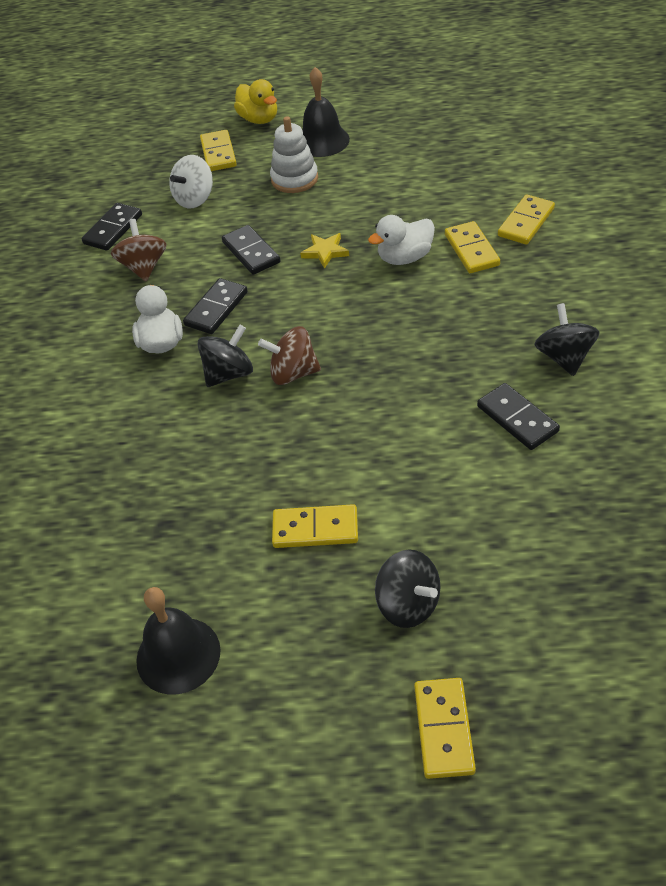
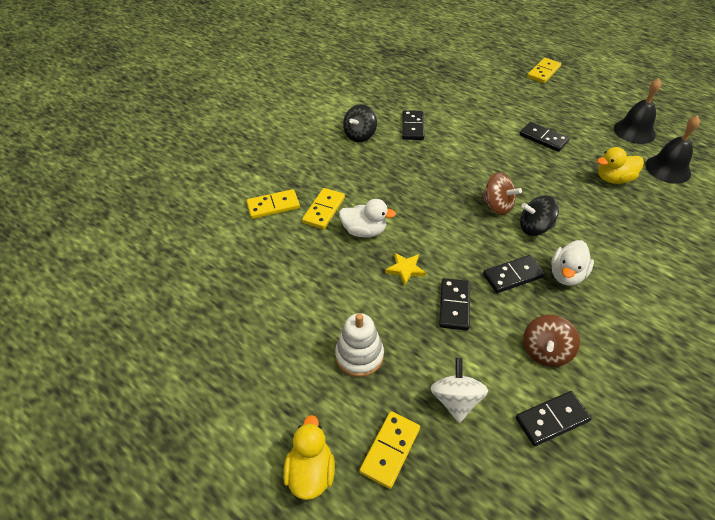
camera: 145 degrees left, 0 degrees up
(168, 515) = (613, 179): none -> yellow duck
(195, 199) = (456, 400): white spinning top -> white spinning top turned 75 degrees counterclockwise
(315, 529) = (543, 138): yellow domino -> black domino
(322, 141) = (294, 384): black bell -> black bell (668, 169)
(408, 604) = (525, 101): black spinning top -> none

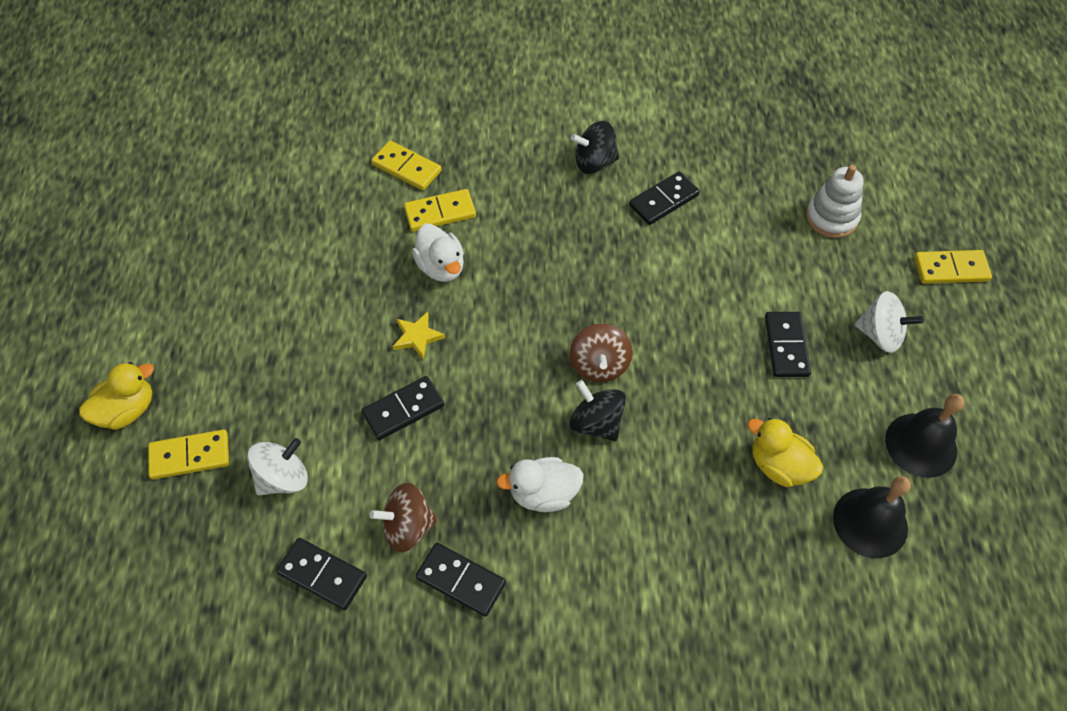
camera: 50 degrees right, 10 degrees up
(359, 355) = (274, 367): white stacking toy -> white stacking toy (831, 217)
(512, 275) = (495, 440): black domino -> black domino (461, 580)
(562, 109) = (880, 335): none -> white spinning top

